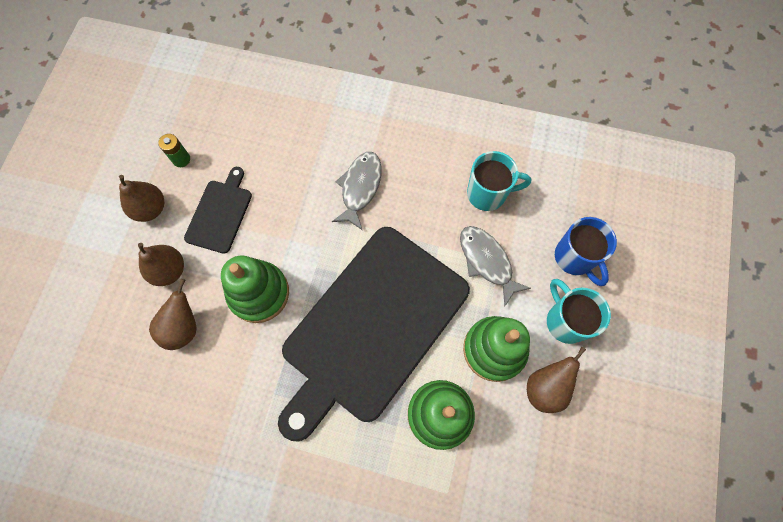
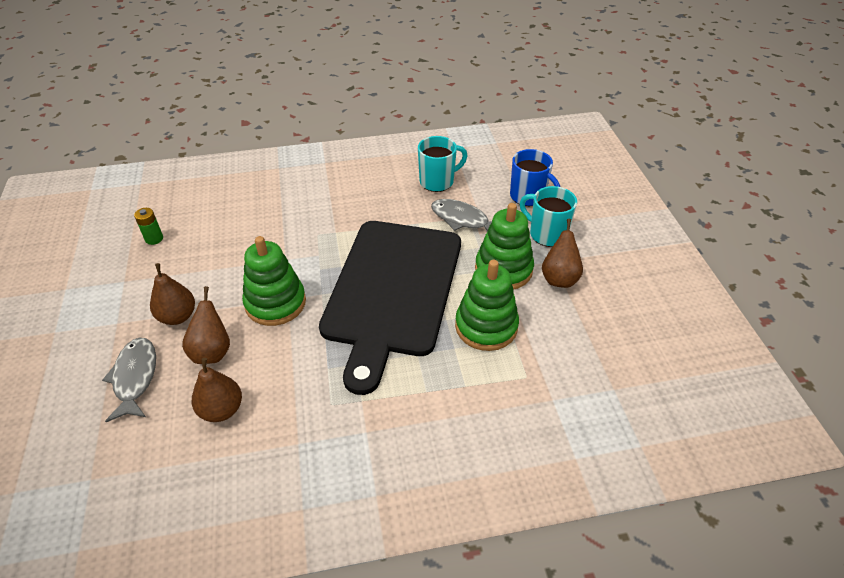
camera: 25 degrees left, 25 degrees down
(150, 209) = (138, 280): brown pear -> brown pear (221, 410)
(220, 213) = (210, 262): black cutting board -> none
(360, 188) = (330, 208): grey fish -> grey fish (135, 377)

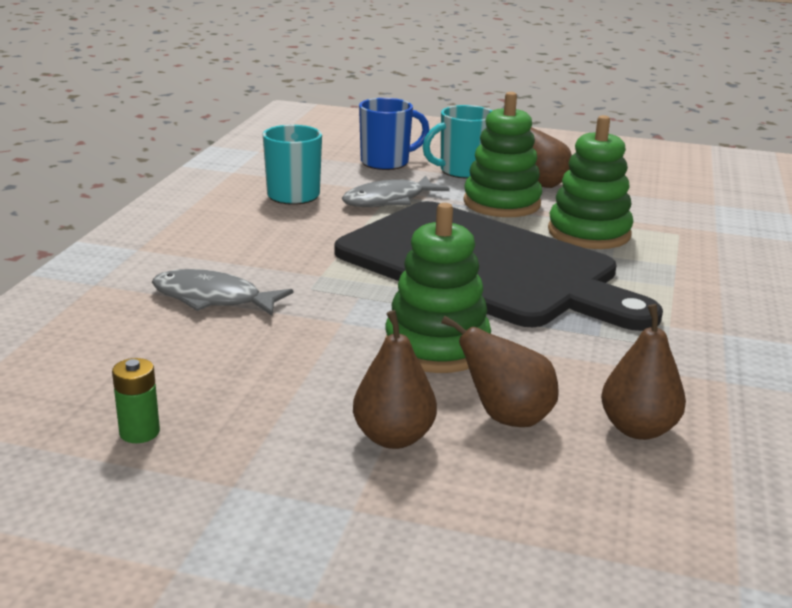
camera: 65 degrees left, 20 degrees down
(135, 377) = (518, 504): grey fish -> grey fish (213, 298)

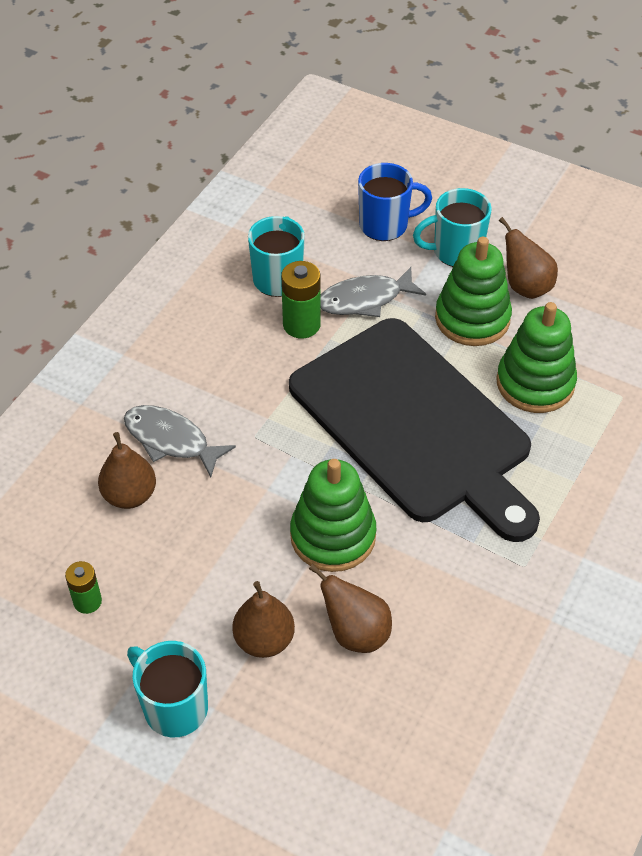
camera: 15 degrees right, 25 degrees up
(294, 515) = (174, 707): none -> turquoise mug
(330, 218) = (301, 325): none -> green battery
(638, 429) = (450, 664): brown pear -> brown pear (130, 495)

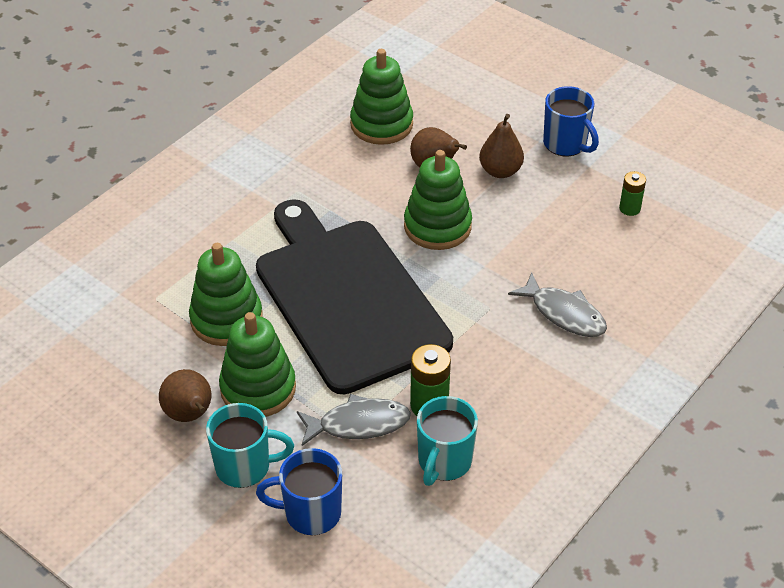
camera: 170 degrees left, 5 degrees down
(130, 495) = (599, 275): brown pear -> none
(174, 707) = (566, 144): turquoise mug -> blue mug
(449, 704) = (381, 124): none -> green stacking toy

